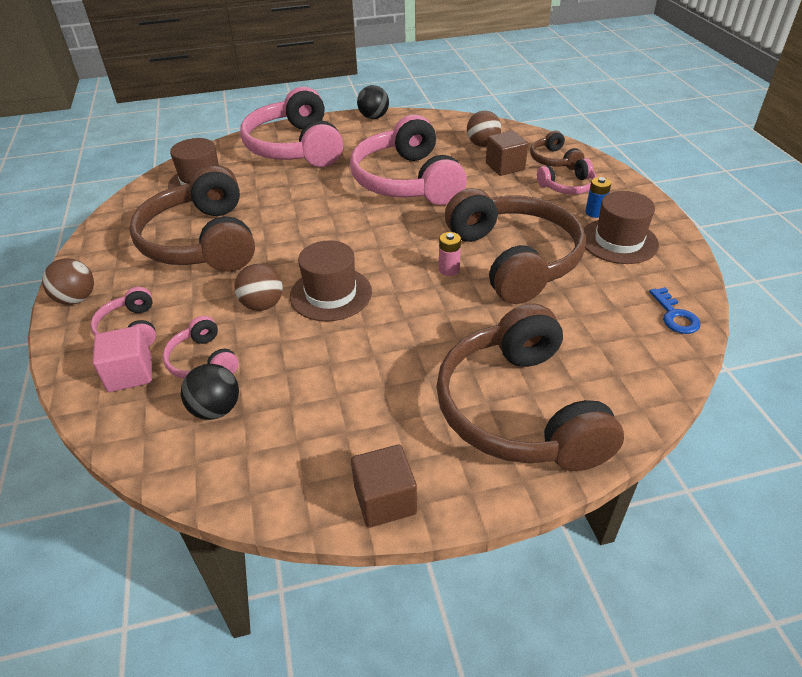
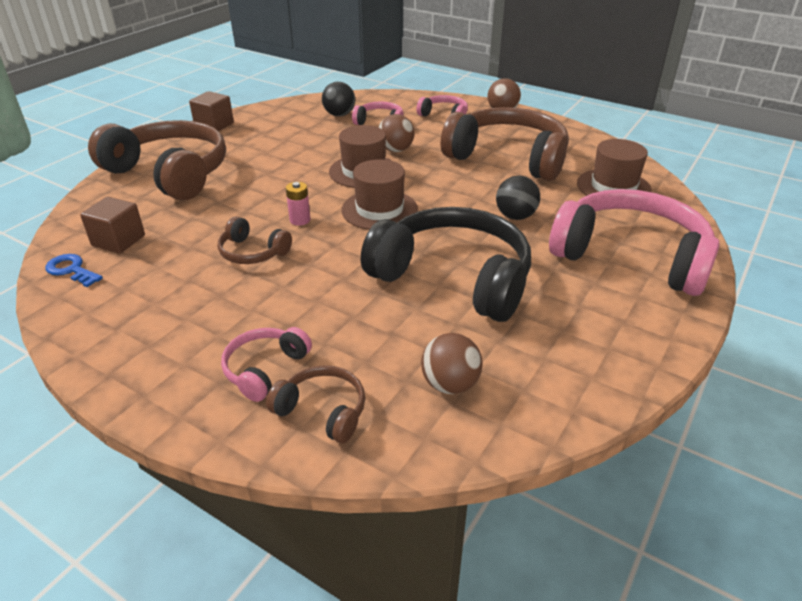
camera: 135 degrees right, 5 degrees down
(130, 373) = (405, 107): pink cube -> none
(373, 117) = (657, 351): black ball -> black ball (515, 216)
(407, 181) = (453, 278): pink headphones -> black headphones
(505, 166) = (375, 359): brown cube -> brown cube (118, 241)
(514, 259) = (252, 252): brown headphones -> brown headphones, size x0.46
(594, 212) = (204, 344): blue battery -> none
(618, 241) = (156, 319): brown hat -> brown hat (379, 210)

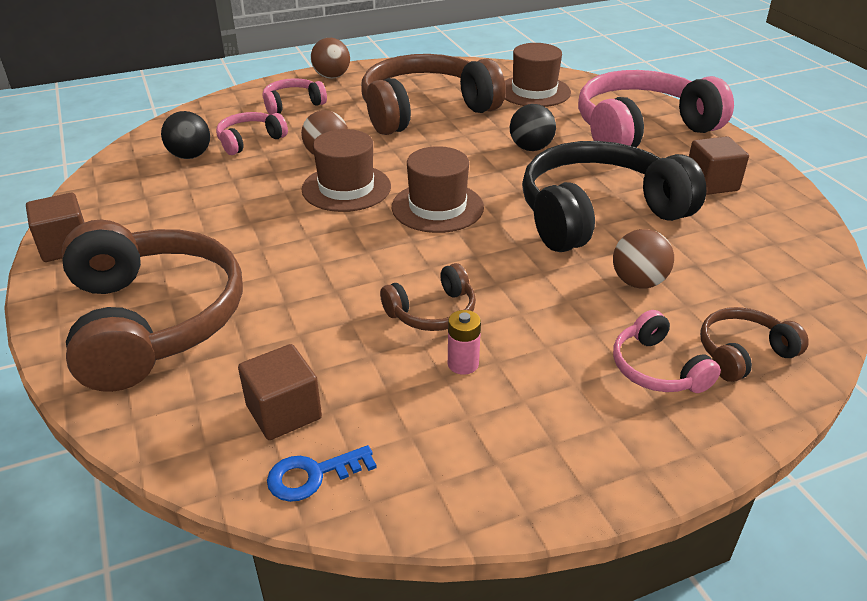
camera: 55 degrees left, 0 degrees up
(170, 173) = (152, 320): brown headphones -> brown headphones turned 90 degrees clockwise
(300, 220) = (400, 260): pink battery -> pink battery (463, 364)
(450, 384) = (748, 273): brown ball -> brown ball (638, 282)
(585, 322) = (711, 183): none -> brown cube

